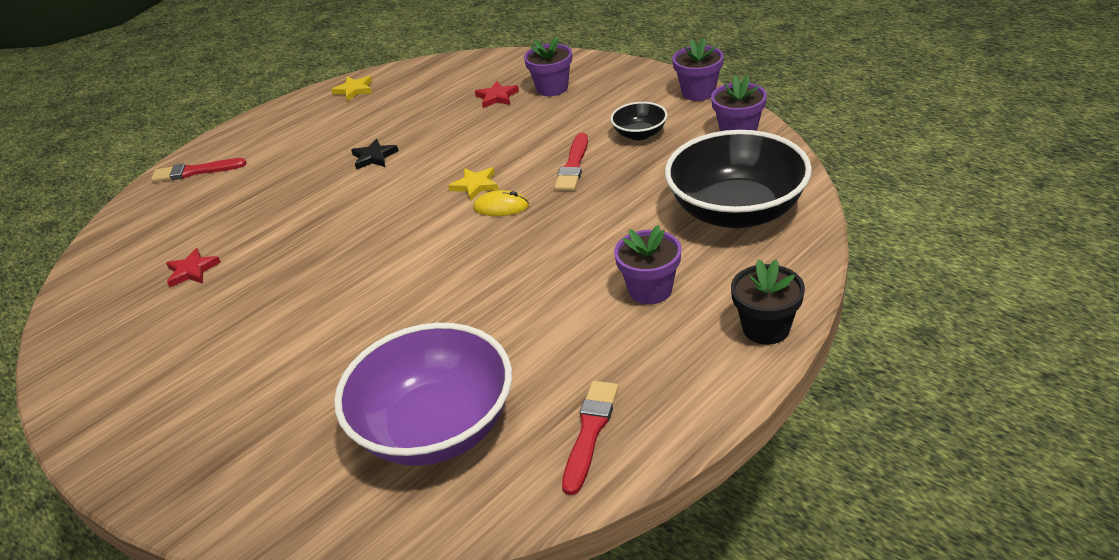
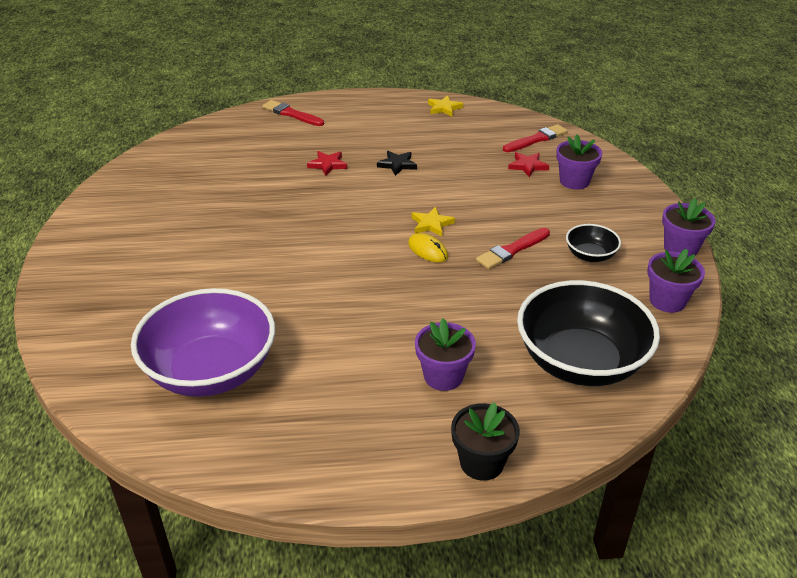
camera: 35 degrees right, 0 degrees up
(192, 271) = (216, 179): red star -> red star (328, 165)
(590, 432) = (283, 443): red brush -> red brush (536, 139)

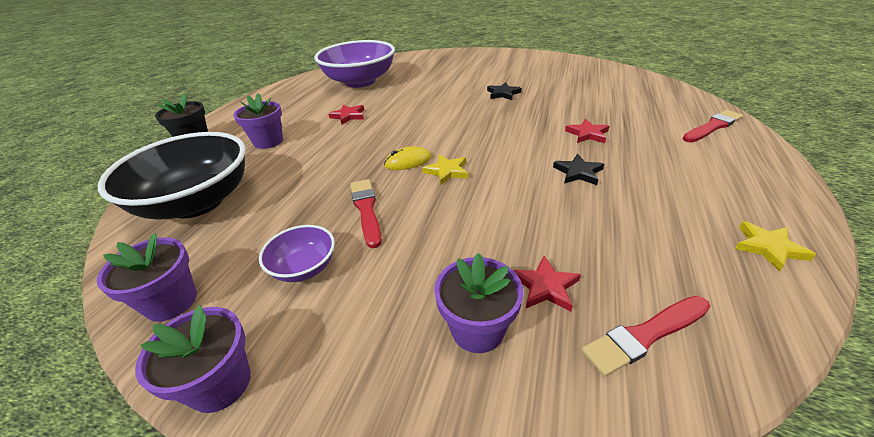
camera: 115 degrees right, 0 degrees up
(238, 223) = (503, 94): none -> black star
(344, 332) = (348, 116): none -> red star
(536, 139) = (645, 335): red brush -> red brush turned 75 degrees clockwise
(590, 255) = (304, 268): black bowl -> purple bowl

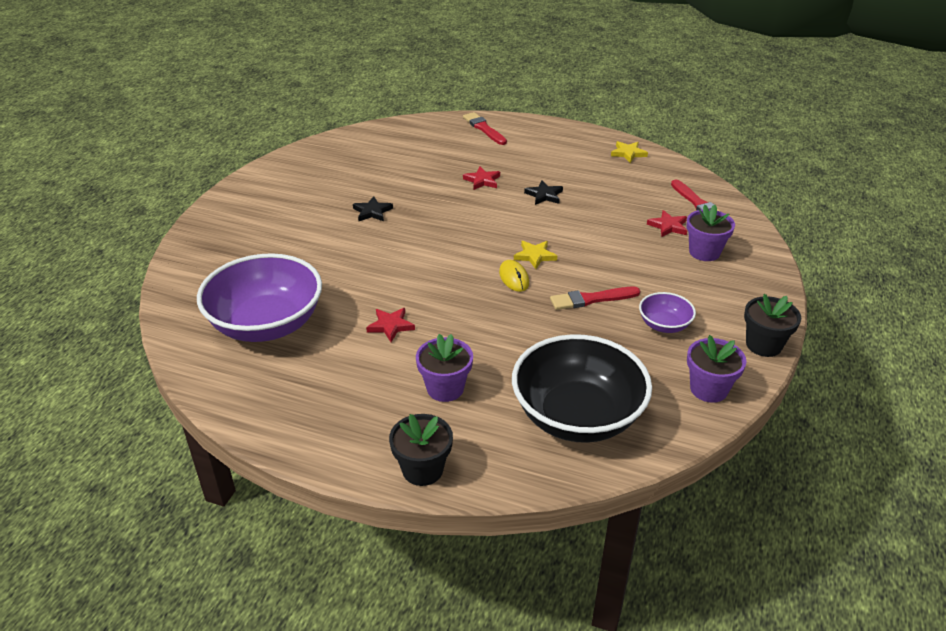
camera: 90 degrees left, 0 degrees up
(220, 384) = (763, 345): purple flower pot -> black flower pot

